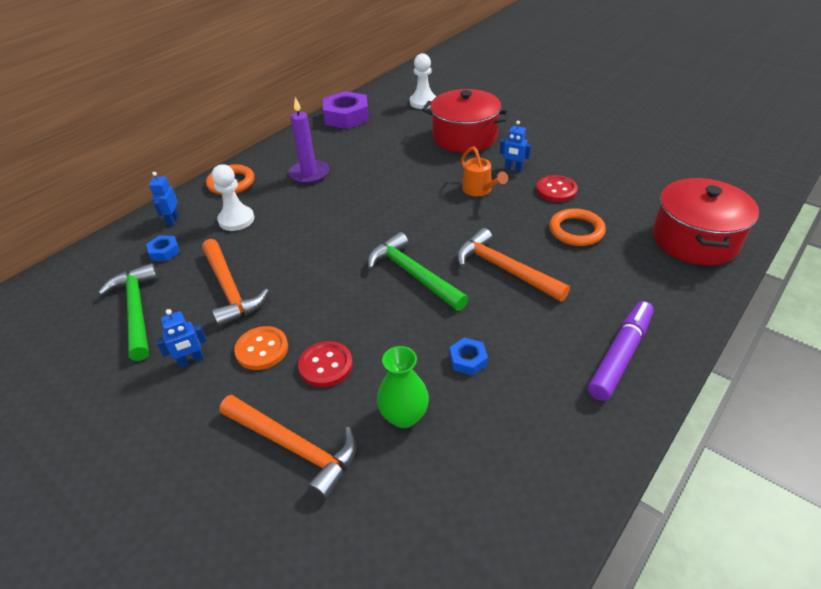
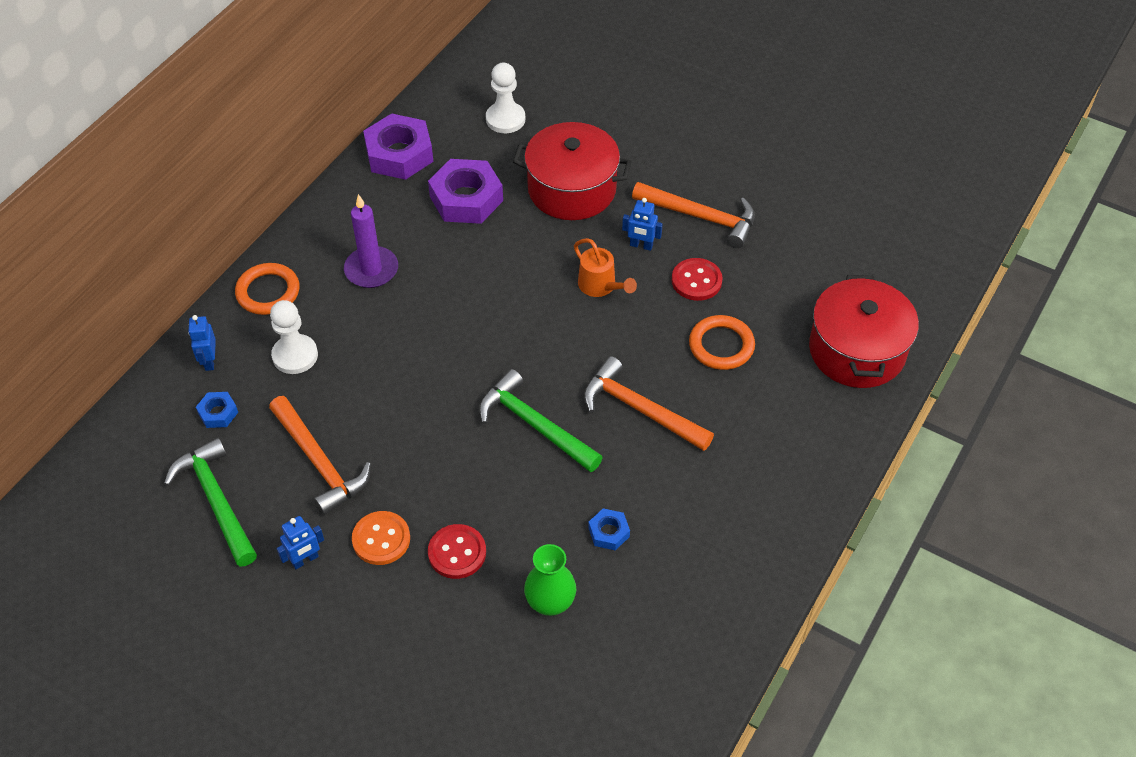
camera: 10 degrees left, 10 degrees up
(294, 447) = (445, 646): orange hammer -> orange hammer (701, 217)
(387, 139) = (466, 199): none -> purple nut
(620, 355) = (766, 513): purple marker -> none

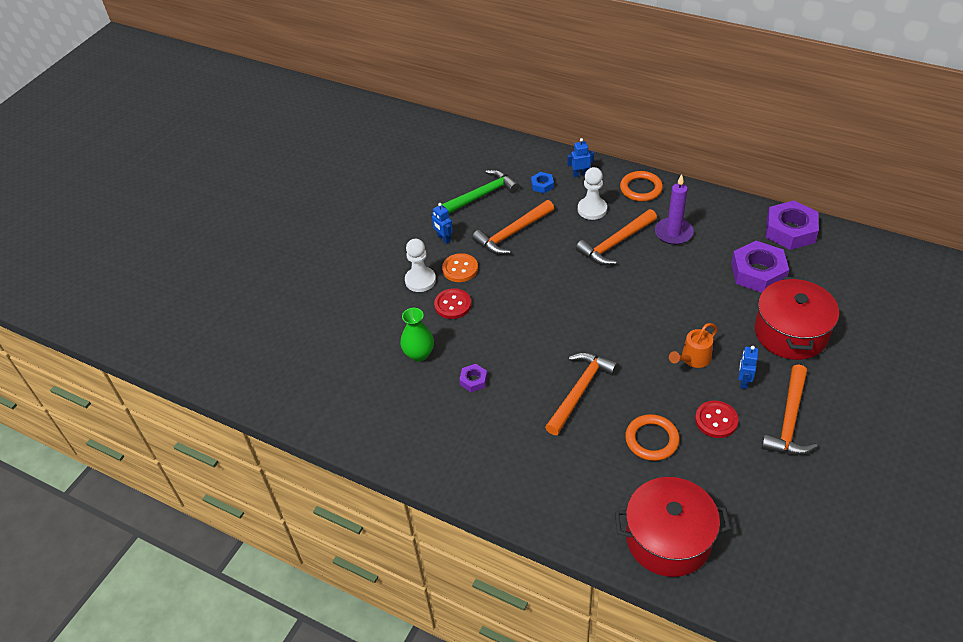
camera: 90 degrees right, 5 degrees down
(375, 337) = (615, 243): none -> orange hammer
(505, 119) = (853, 285): white pawn -> white pawn (420, 280)
(534, 425) = (556, 332): green hammer -> none
(608, 532) = (473, 380): blue nut -> purple nut

